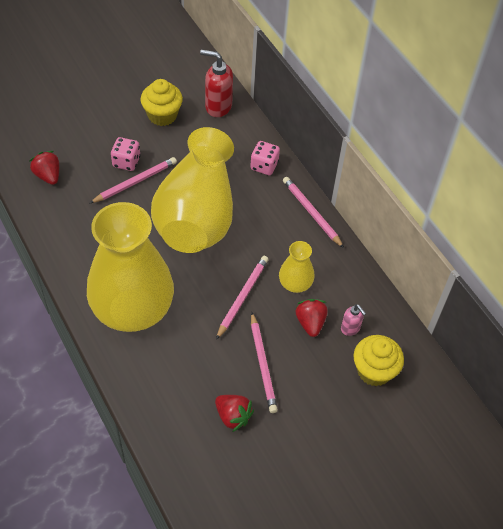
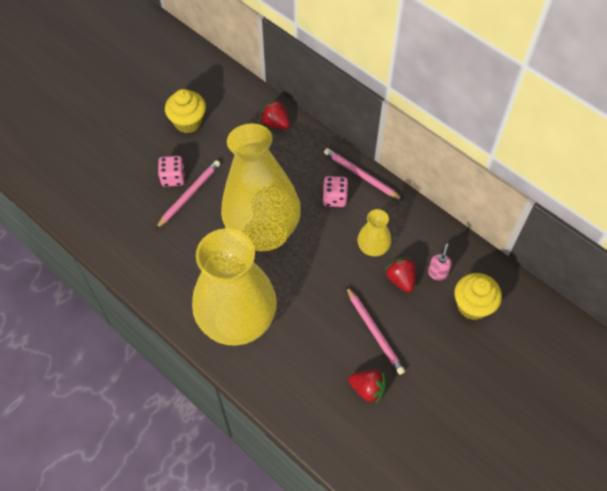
camera: 15 degrees left, 5 degrees up
(48, 176) = (104, 214): red strawberry -> red strawberry (275, 123)
(218, 106) = (236, 98): red soap dispenser -> none
(242, 297) = (331, 275): pink pencil -> none
(264, 166) = (301, 143): pink dice -> pink dice (334, 198)
(350, 328) = (437, 273): pink soap dispenser -> pink soap dispenser turned 105 degrees counterclockwise

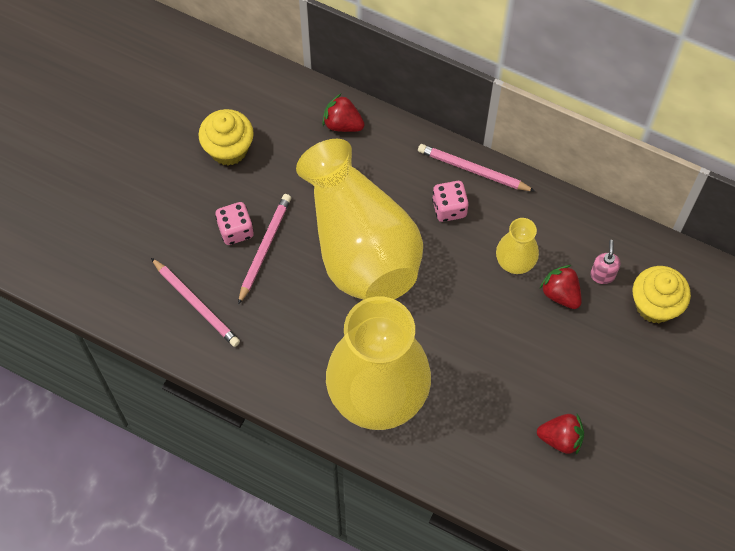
camera: 15 degrees left, 5 degrees up
(374, 331) = (548, 367): pink pencil -> pink pencil (196, 304)

